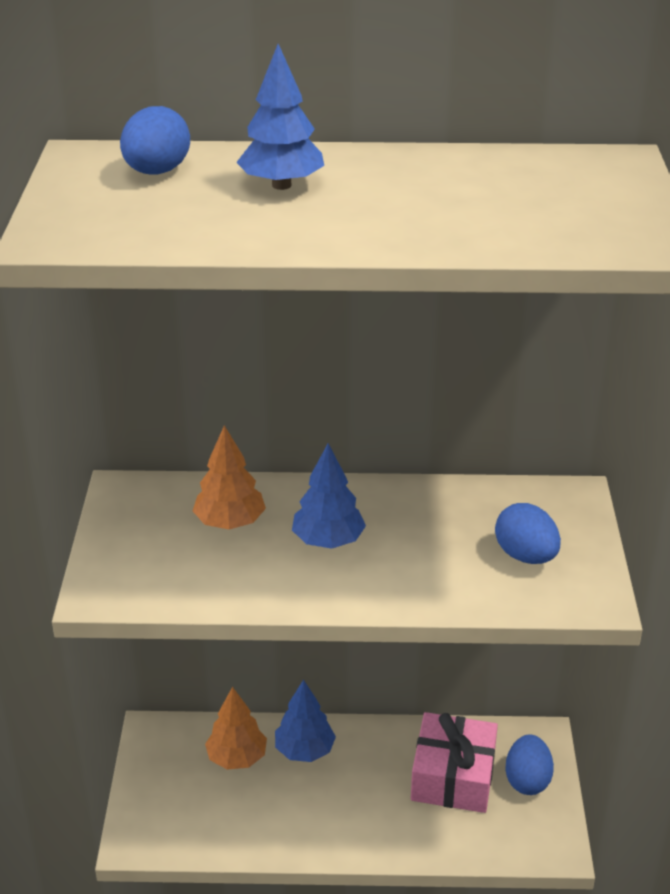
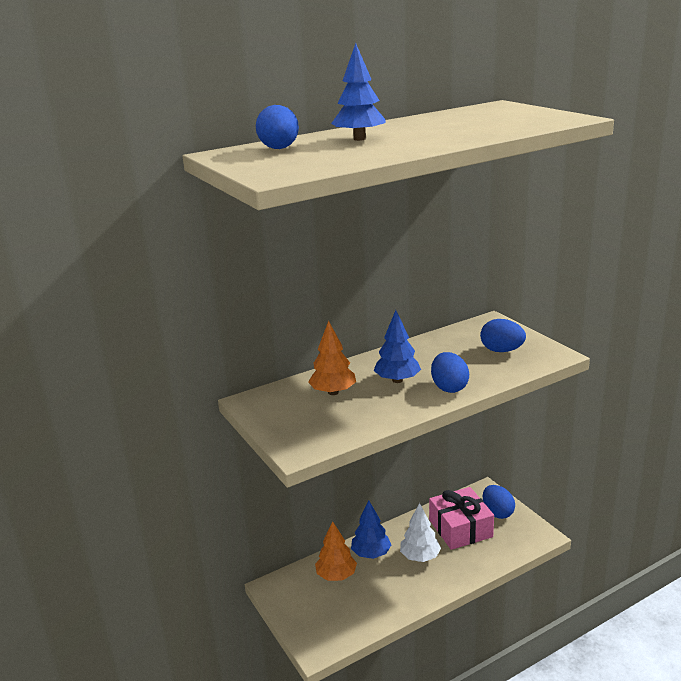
camera: 30 degrees left, 10 degrees down
(361, 788) = (420, 557): none -> white tree
(380, 585) = (449, 387): none -> blue egg

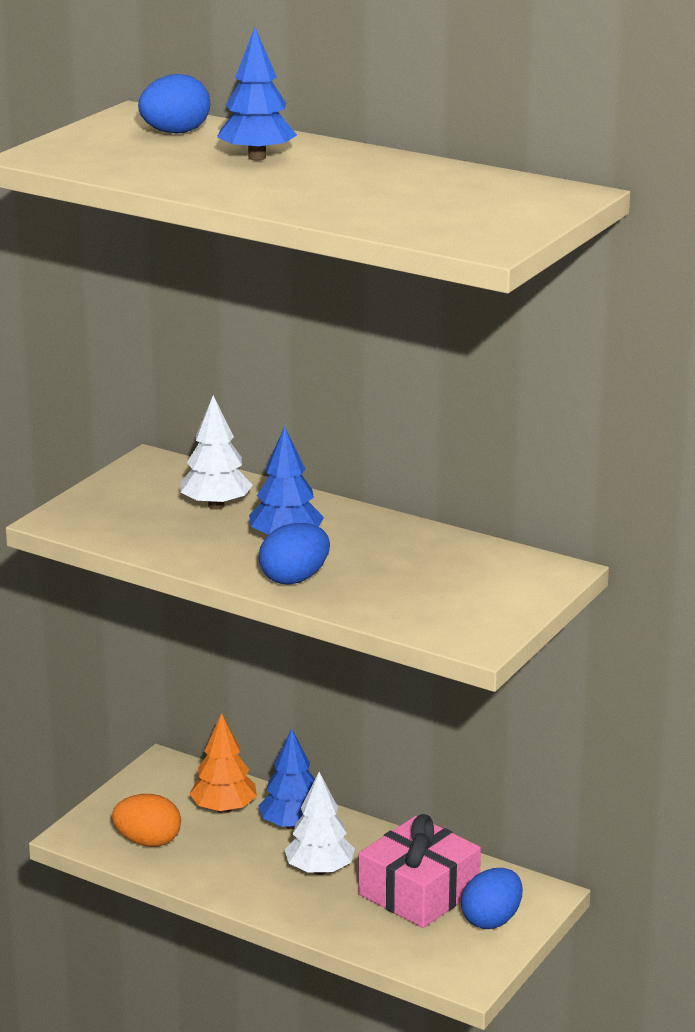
camera: 60 degrees right, 0 degrees up
(333, 392) = (216, 505): orange tree -> white tree
(346, 618) = (148, 841): none -> orange egg
(501, 350) = (451, 596): blue egg -> none

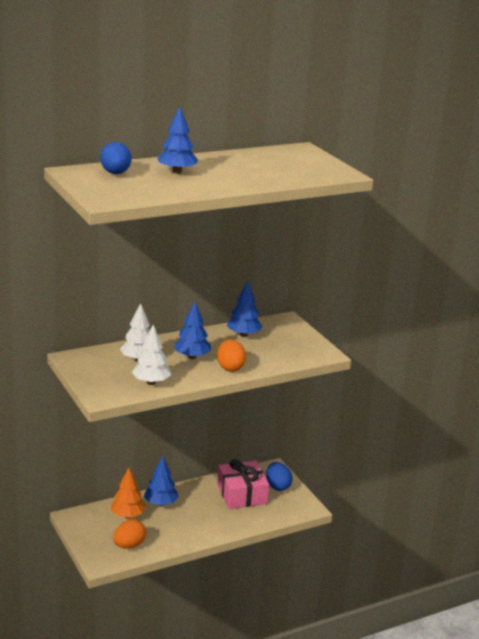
camera: 60 degrees left, 0 degrees up
(294, 578) = (230, 367): blue egg -> orange egg
(319, 870) = (201, 510): white tree -> white tree (151, 382)
(434, 553) = (243, 334): none -> blue tree

